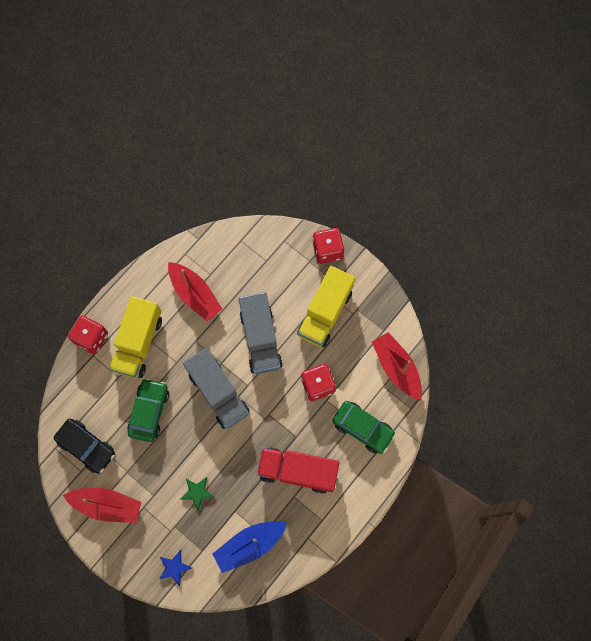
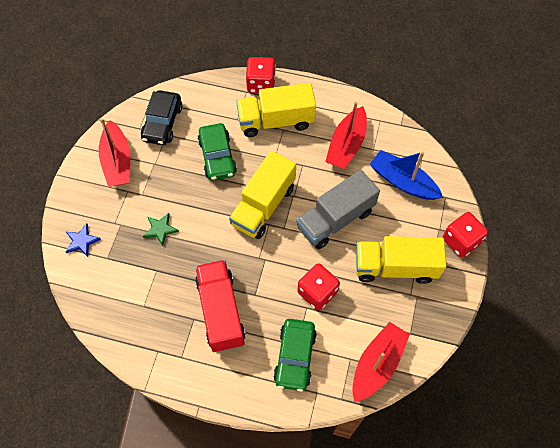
camera: 65 degrees right, 10 degrees down
(149, 411) = (217, 157): green car -> green car turned 90 degrees clockwise
(218, 393) = (263, 205): grey truck -> yellow truck
(249, 545) = (129, 298): blue boat -> blue boat (402, 181)

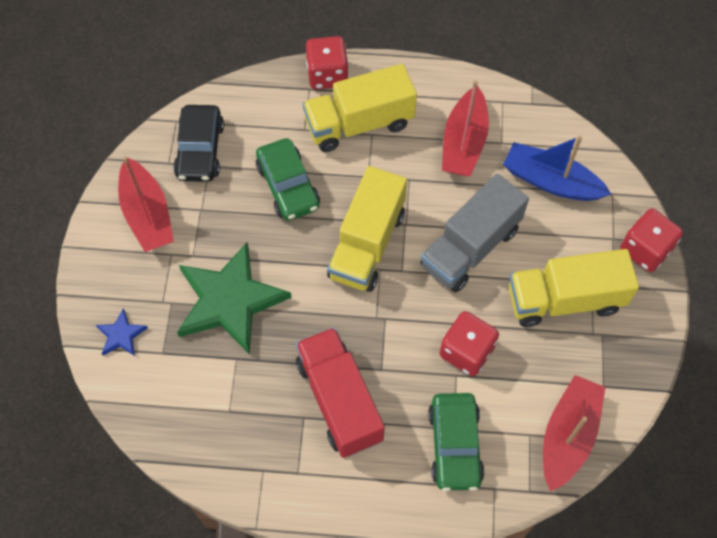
camera: 10 degrees left, 0 degrees up
(160, 229) = (229, 300): green star -> green star, size x2.31

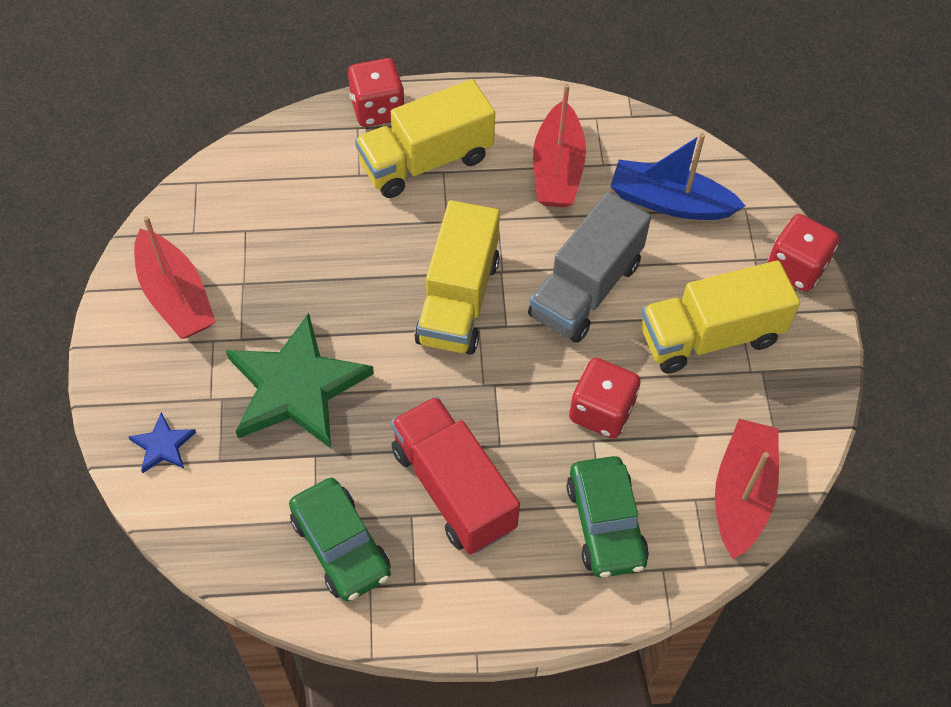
camera: 10 degrees left, 5 degrees down
(200, 150) = (232, 213): black car -> none
(288, 186) = (349, 243): green car -> green car (341, 546)

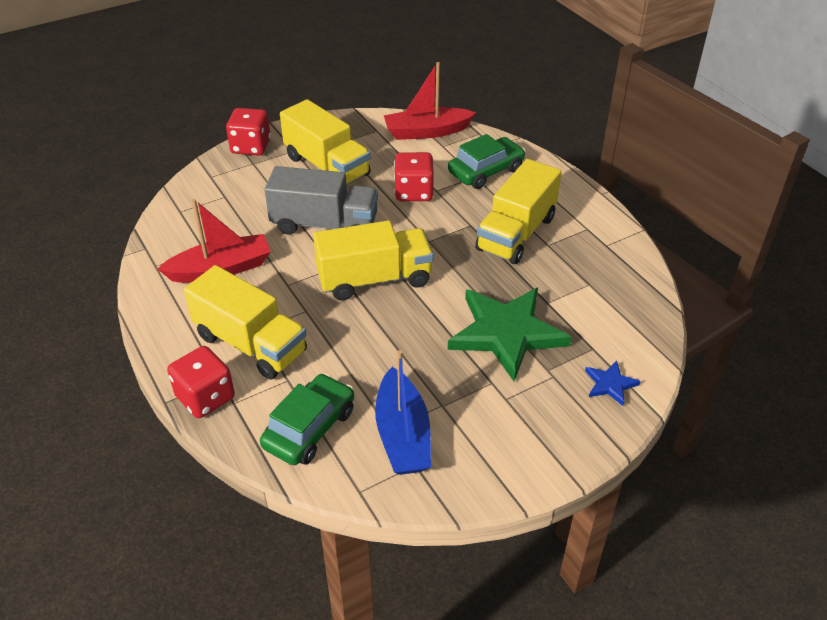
camera: 115 degrees left, 15 degrees down
(176, 297) = (485, 442): red boat -> none
(341, 546) = (595, 266): green car -> green car (309, 428)
(453, 489) = (516, 233): red truck -> yellow truck
(669, 202) = (224, 208): blue boat -> blue boat (403, 435)

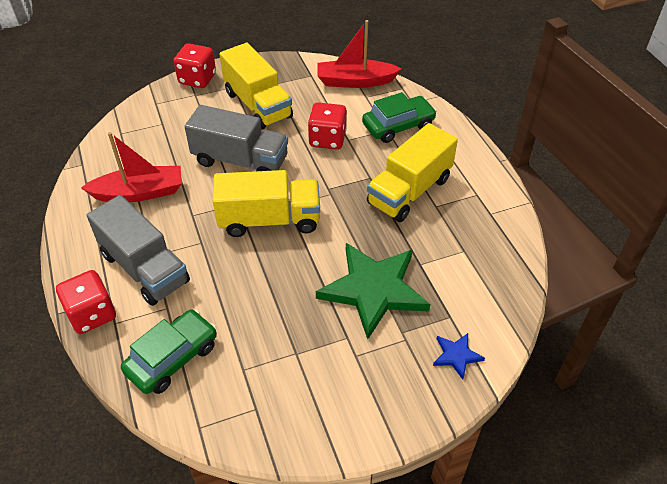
camera: 10 degrees right, 5 degrees up
(250, 344) = (144, 268): yellow truck -> grey truck
(403, 435) = (252, 377): blue boat -> none

